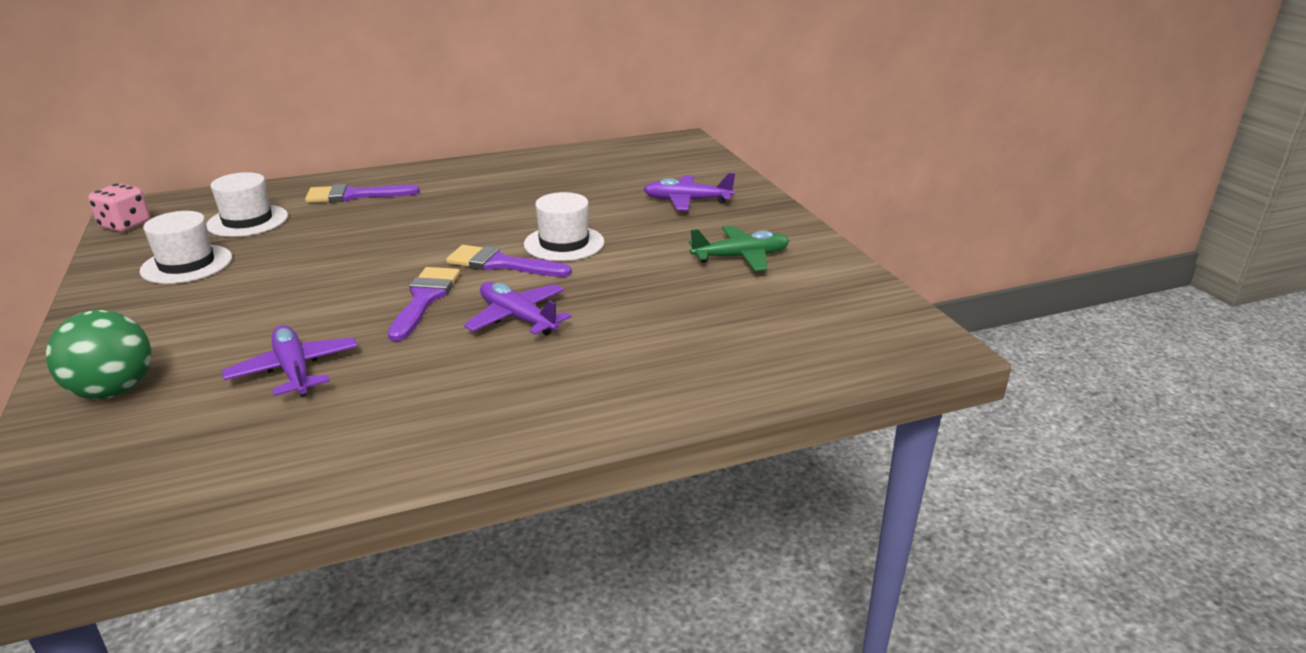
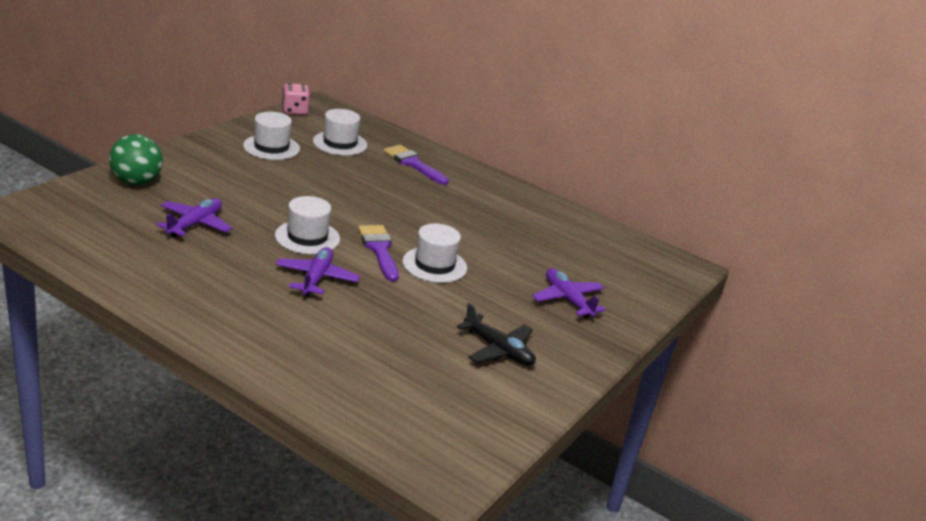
camera: 50 degrees right, 0 degrees up
(425, 299) = (307, 237): purple brush -> white hat
(741, 257) = (498, 350): green plane -> black plane

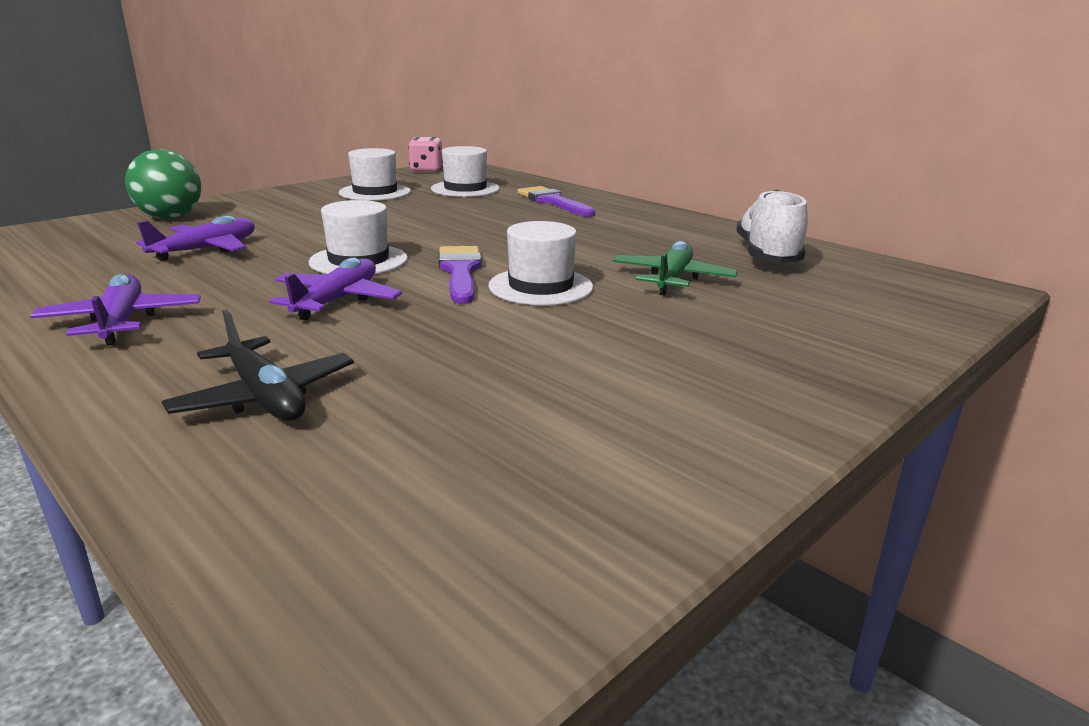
camera: 15 degrees right, 5 degrees down
(498, 350) = (618, 393): black plane -> black plane (265, 397)
(512, 258) = (672, 279): none -> green plane
(567, 300) = (763, 326): purple plane -> purple plane (122, 322)
(569, 234) = (767, 256): none -> white shoe

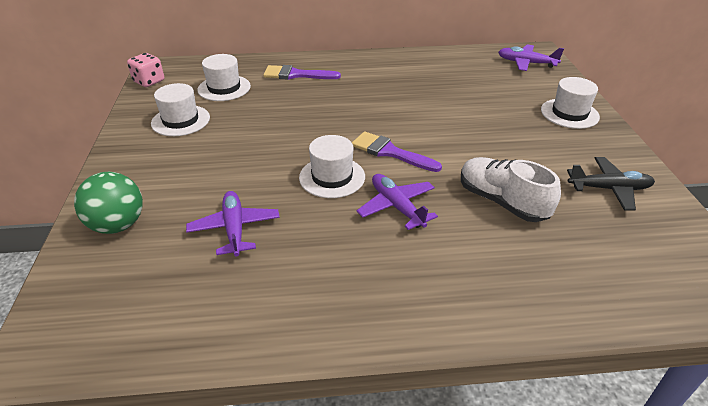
camera: 50 degrees left, 15 degrees up
(122, 322) = (355, 297): purple plane -> purple plane (526, 63)
(265, 397) = (514, 269): black plane -> black plane (609, 189)
(540, 287) = (438, 139): white hat -> white hat (569, 113)
(672, 279) = (463, 103): green plane -> none
(767, 256) = (457, 67): white shoe -> white shoe (502, 201)

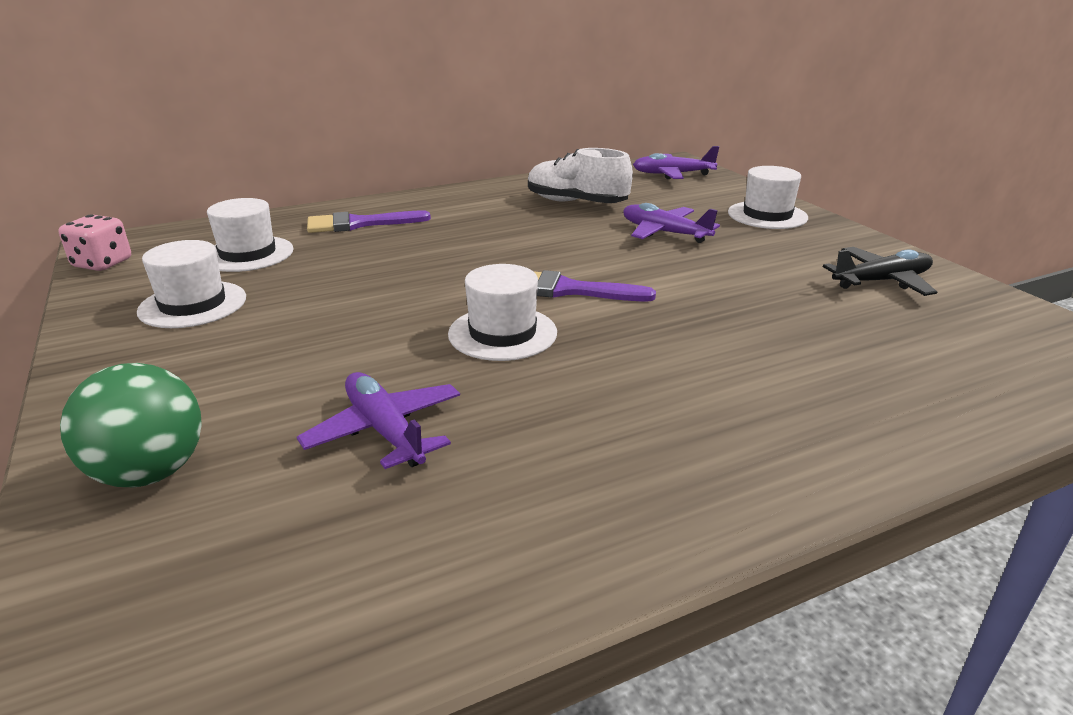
camera: 20 degrees left, 10 degrees down
(397, 207) = (628, 351): purple plane -> purple plane (664, 233)
(502, 201) = (765, 318): white shoe -> white shoe (576, 202)

